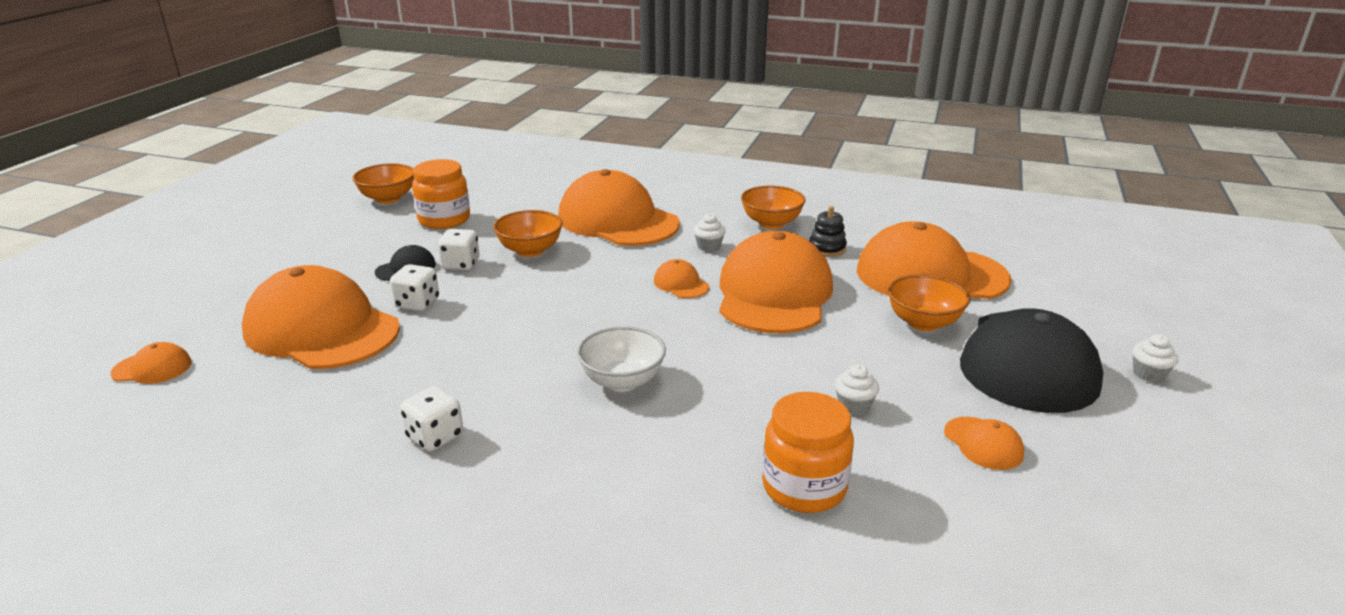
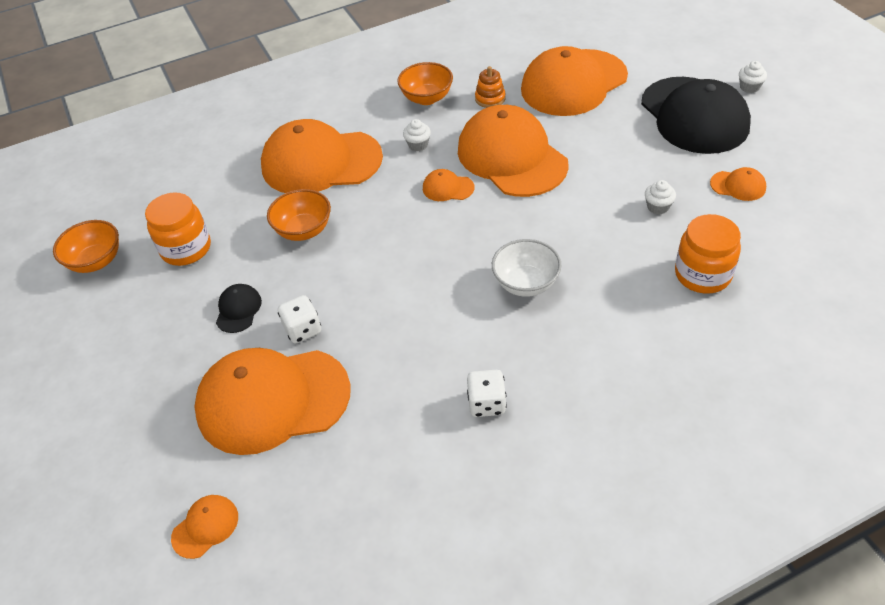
camera: 40 degrees left, 20 degrees up
(461, 264) = (274, 277): white dice -> none
(827, 248) = (490, 98): black stacking toy -> orange stacking toy
(923, 323) = (615, 123): orange bowl -> none

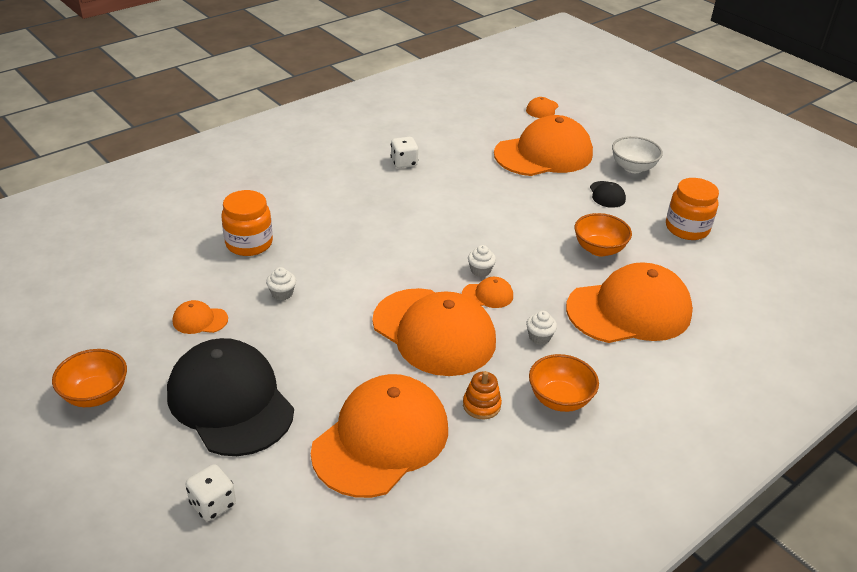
camera: 160 degrees right, 10 degrees down
(96, 261) = (750, 214): orange bowl -> orange bowl (96, 395)
(303, 330) = (550, 187): white dice -> white dice (213, 504)
(526, 283) = (393, 227): white bowl -> white bowl (633, 168)
(749, 87) = (150, 452): white cupcake -> white cupcake (480, 271)

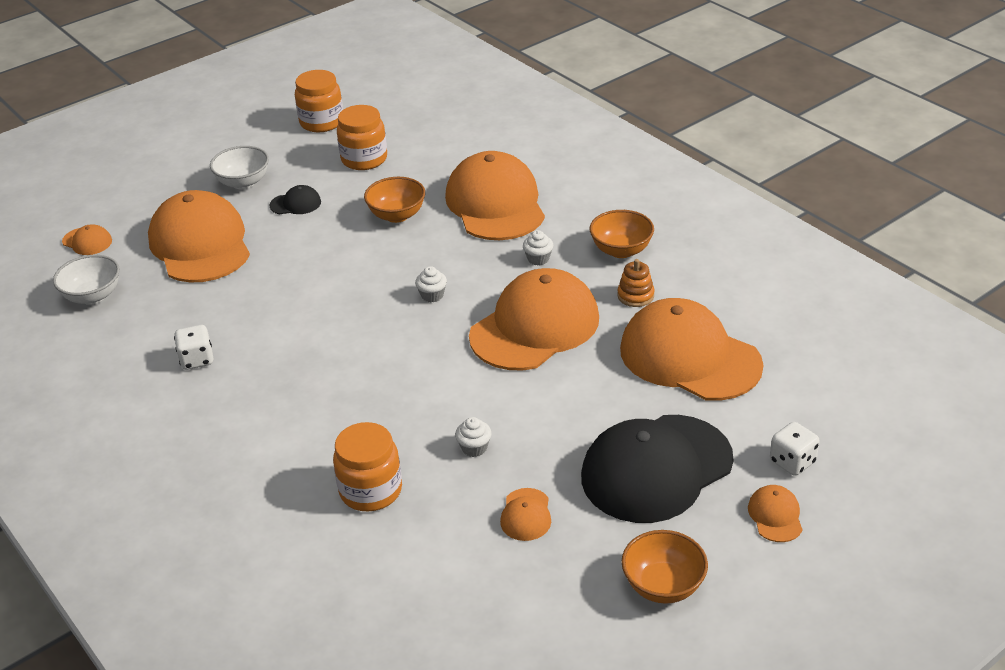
camera: 85 degrees left, 0 degrees up
(477, 117) = (93, 296): none -> white bowl
(487, 295) = (474, 290): orange cap -> orange cap (775, 516)
(743, 202) = (322, 122): none -> orange jar

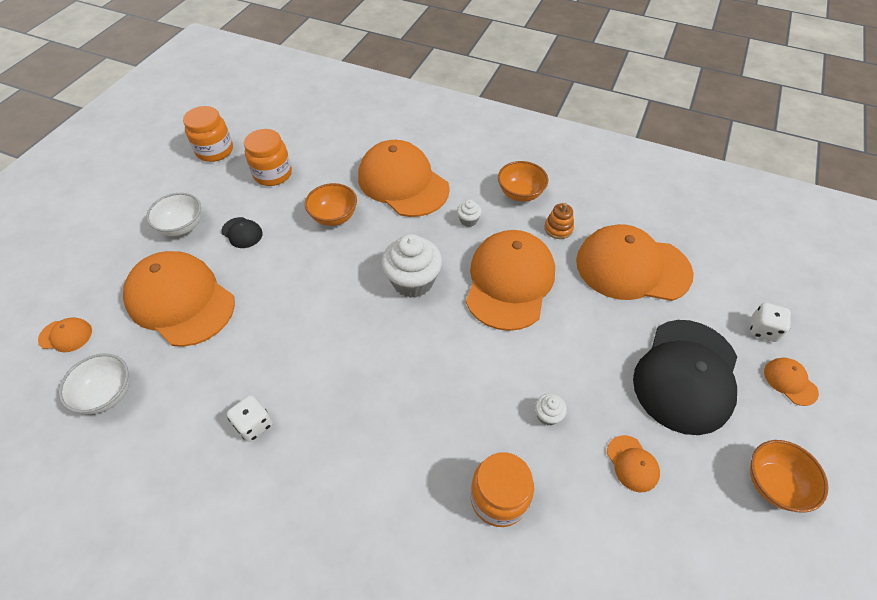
camera: 30 degrees left, 15 degrees up
(295, 204) = (242, 233): black cap -> black cap turned 75 degrees clockwise
(432, 295) = (413, 281): white cupcake -> white cupcake, size x2.19

